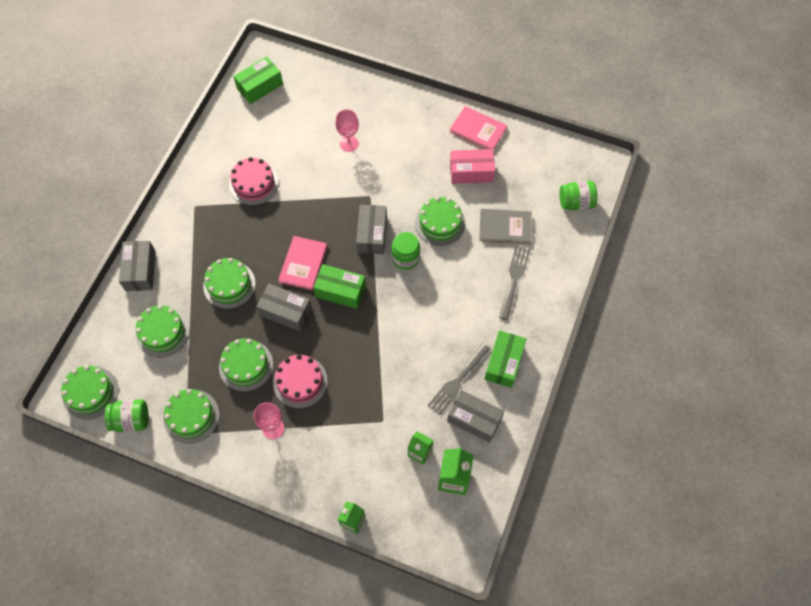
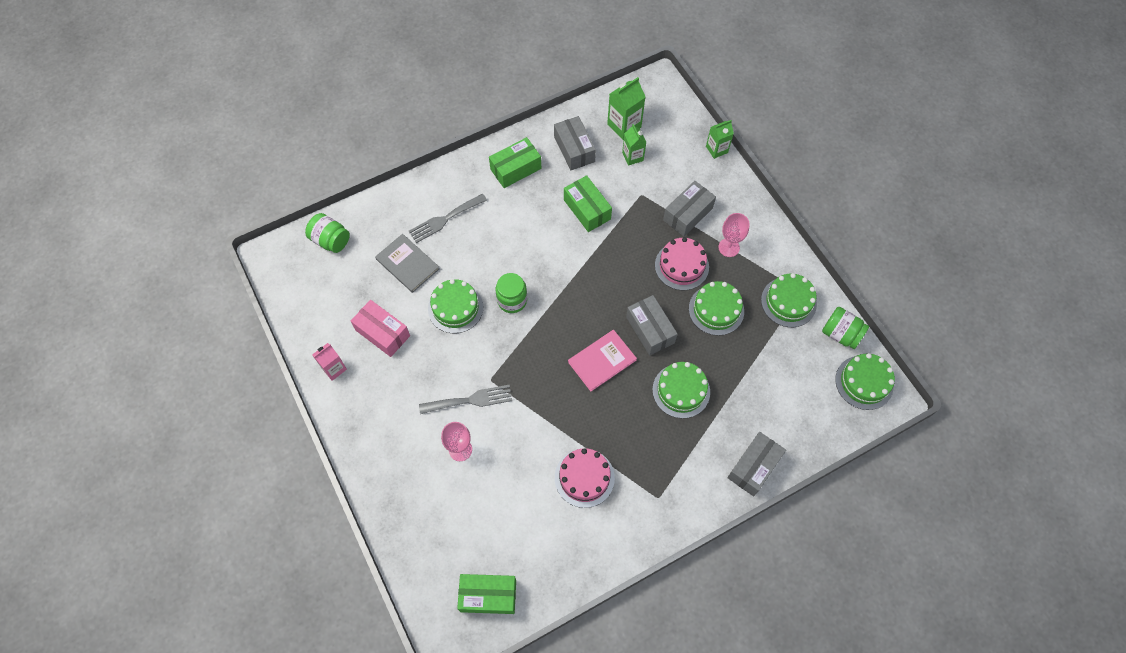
camera: 140 degrees left, 0 degrees up
(162, 332) = (769, 391): green cake -> none
(340, 291) = (590, 313): green box -> green box (587, 209)
(372, 234) = (521, 342): grey box -> grey box (687, 214)
(457, 381) = (562, 181): grey fork -> grey fork (470, 400)
(478, 130) = (334, 368): pink book -> pink carton

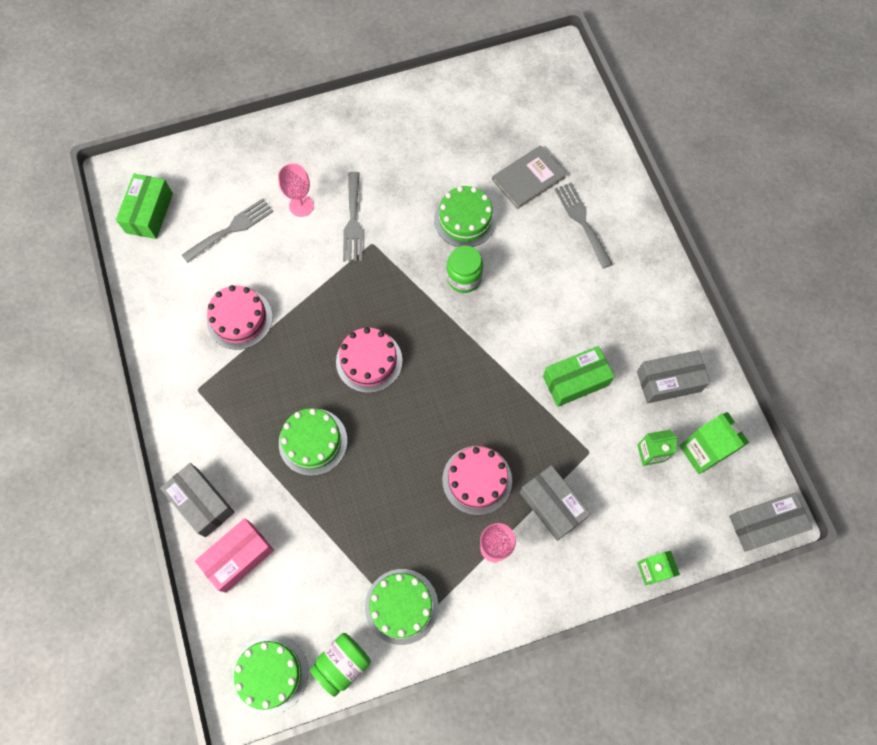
camera: 100 degrees right, 5 degrees up
(331, 240) = (570, 108): green jar -> none
(334, 368) = (416, 102): pink carton -> none
(382, 333) = (448, 148): pink box -> pink box (238, 557)
(494, 508) = (232, 229): none -> grey fork
(515, 169) = (645, 307): green box -> none
(602, 361) = (369, 361): pink book -> pink cake
(650, 330) = (397, 423): grey box -> grey box (764, 524)
(716, 310) = (408, 508): green cake -> none

